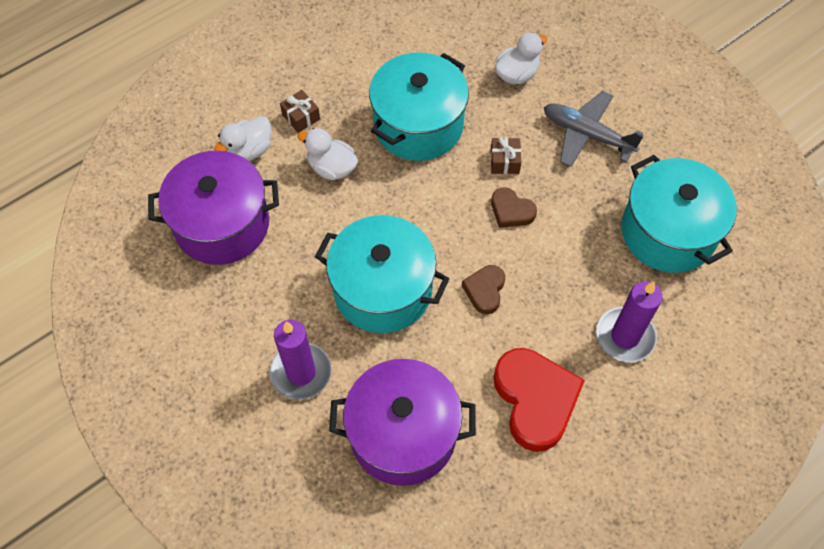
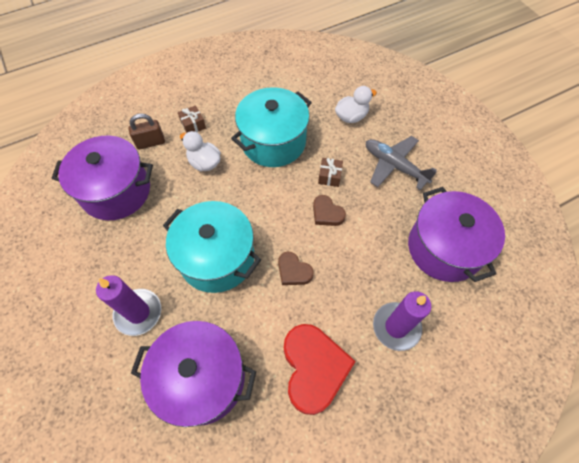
camera: 10 degrees right, 0 degrees up
(249, 151) = (150, 143): white duck -> brown padlock
(485, 290) = (293, 271): brown heart -> brown heart turned 75 degrees counterclockwise
(668, 232) = (444, 248): turquoise pot -> purple pot

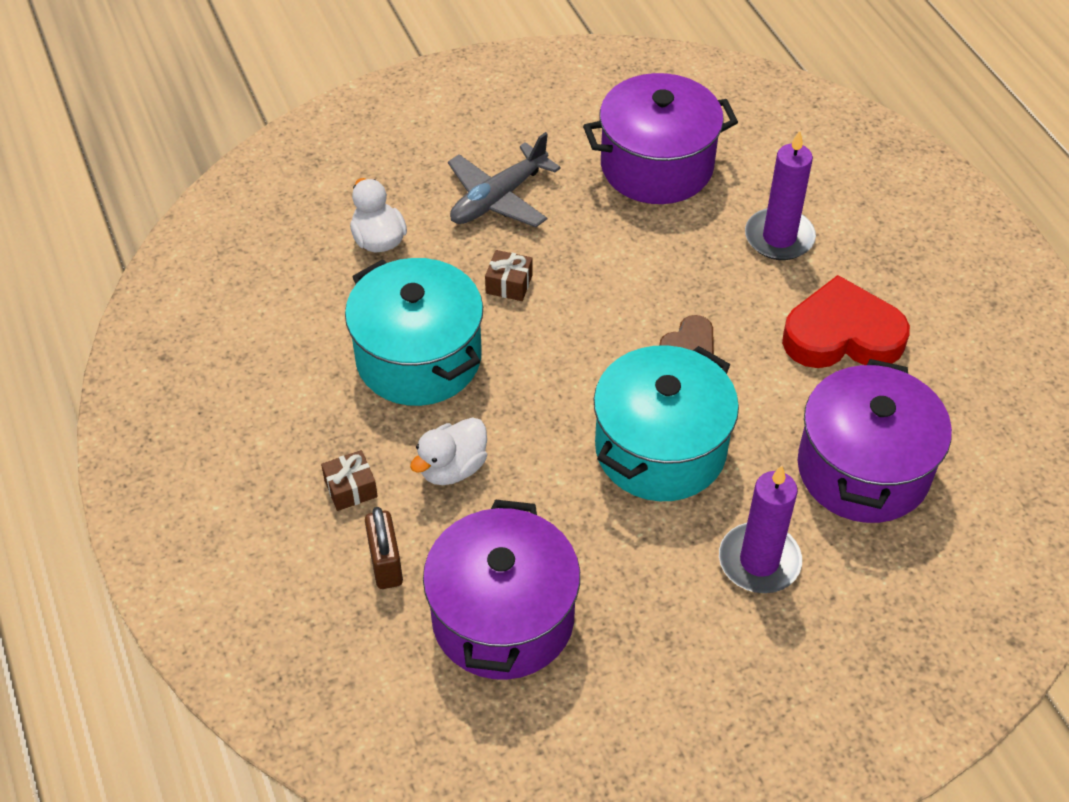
camera: 85 degrees left, 10 degrees down
(327, 213) = (584, 295): brown heart -> none

